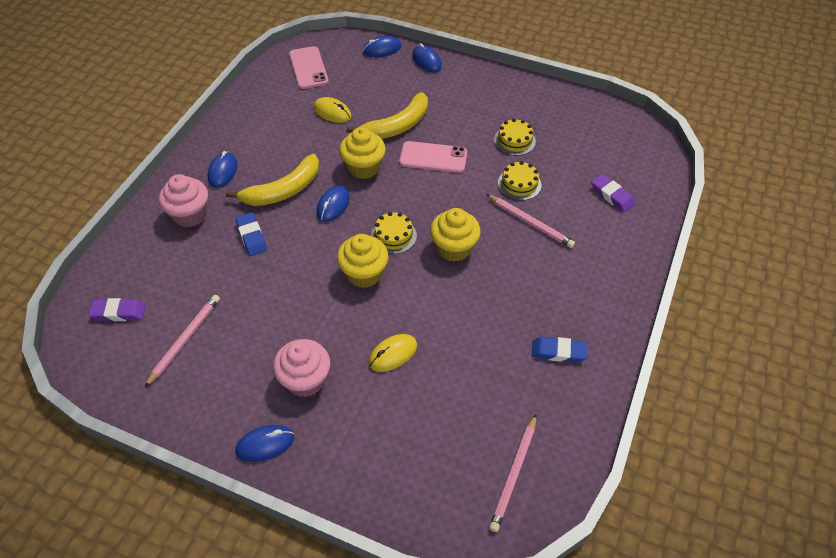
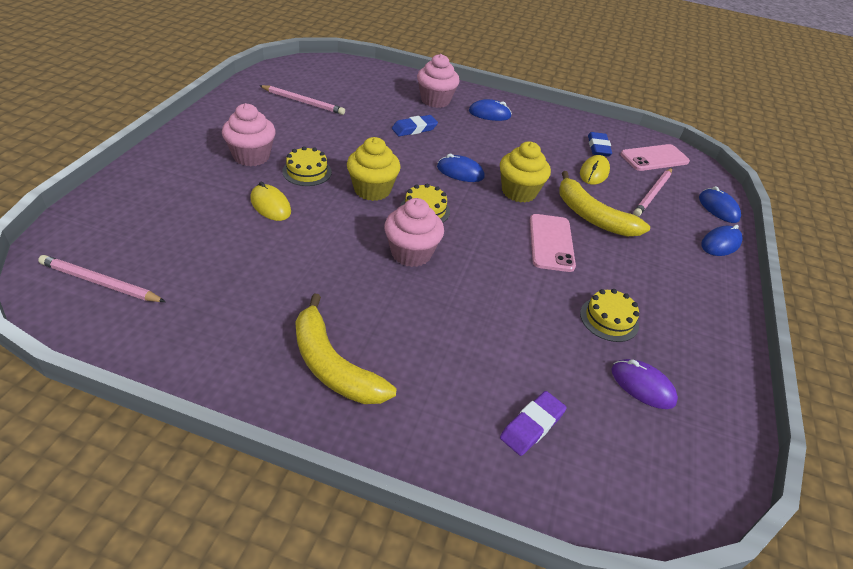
camera: 80 degrees right, 10 degrees down
(119, 312) = (333, 76): purple eraser -> none
(265, 444) = (192, 138): blue mouse -> none
(283, 190) = (474, 144): yellow banana -> yellow banana (333, 365)
(454, 248) = (411, 253): yellow cupcake -> pink cupcake
(519, 184) = (528, 318): yellow cake -> yellow cake (307, 172)
(530, 222) = (461, 324): pink pencil -> pink pencil (653, 194)
(558, 352) = (251, 334): blue eraser -> blue eraser (598, 147)
(571, 137) = (642, 386): none -> purple mouse

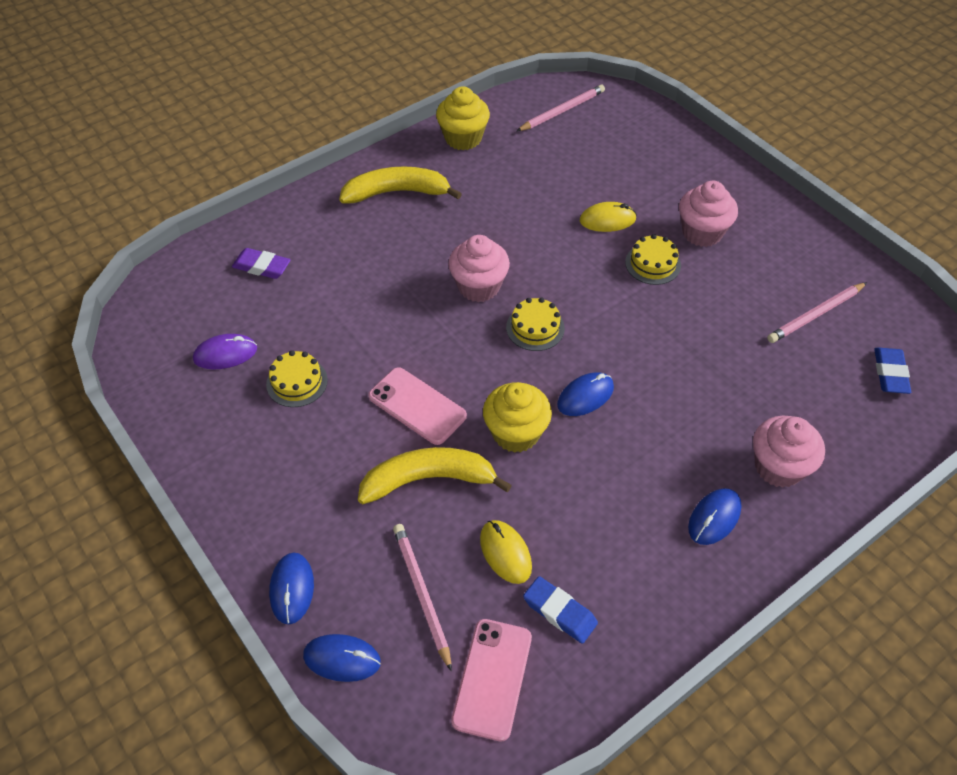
camera: 130 degrees right, 10 degrees up
(372, 190) = (593, 301): yellow cupcake -> yellow cupcake (463, 138)
(414, 129) = (705, 400): blue eraser -> blue eraser (890, 373)
(532, 426) = (262, 267): purple eraser -> purple eraser turned 60 degrees counterclockwise

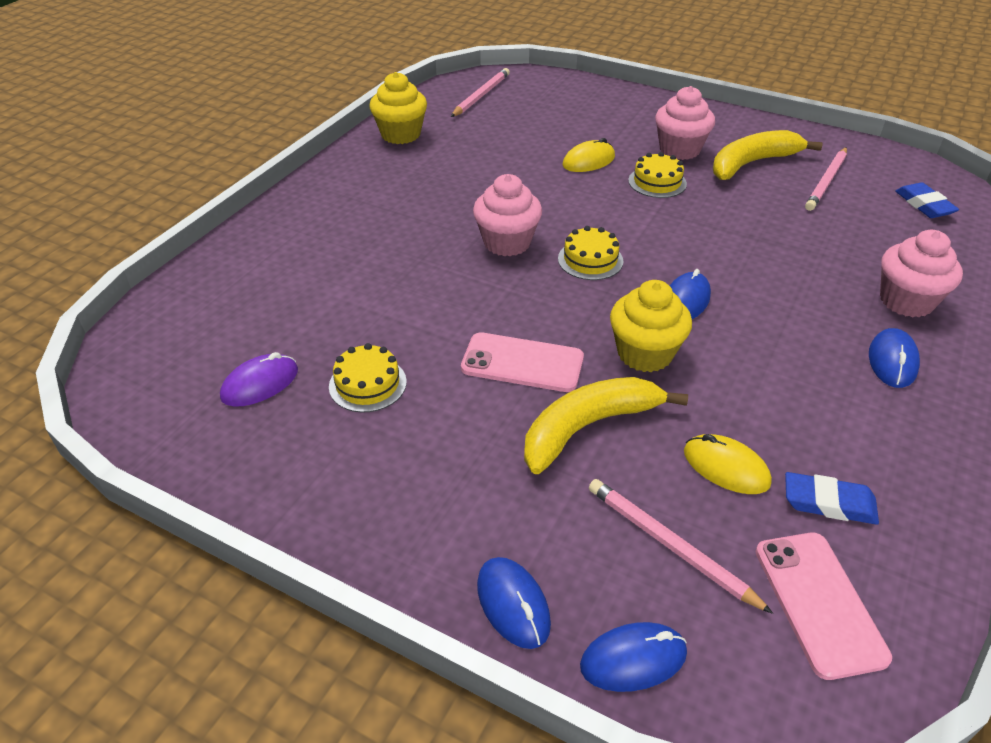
camera: 25 degrees left, 10 degrees down
(262, 267) = (252, 290): purple eraser -> none
(397, 192) = (363, 190): yellow banana -> yellow banana (752, 163)

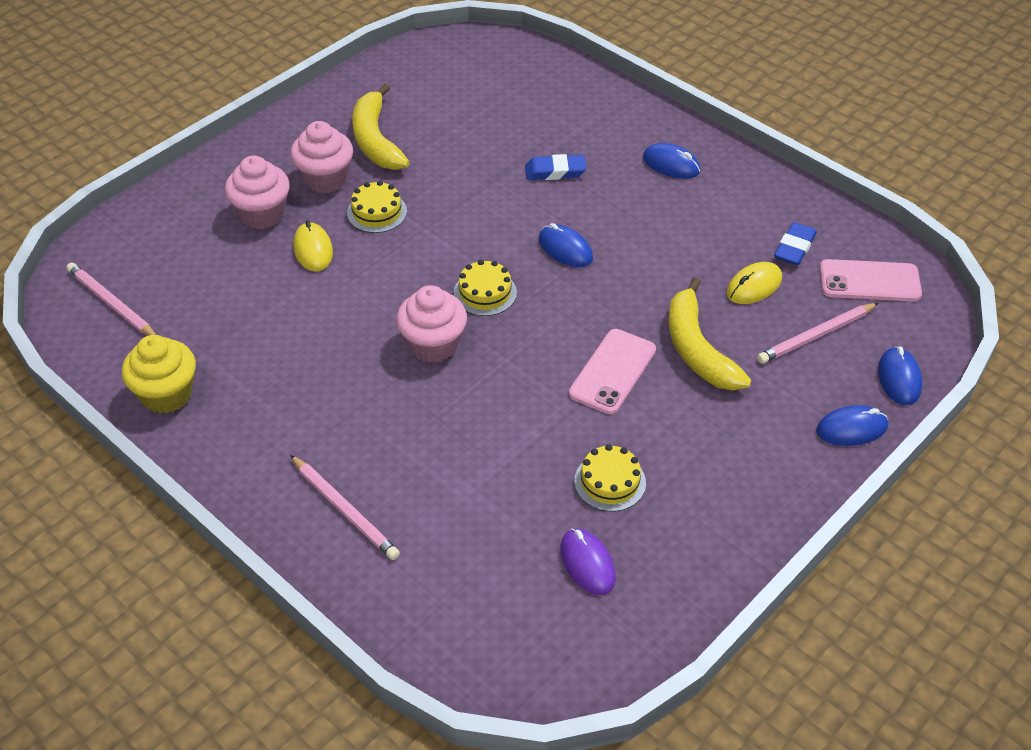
camera: 75 degrees left, 5 degrees up
(645, 353) = (623, 293): yellow cupcake -> none
(827, 181) = (428, 106): pink pencil -> pink pencil (345, 509)
(906, 301) = (607, 130): pink cupcake -> pink cupcake (262, 214)
(924, 205) = (489, 68): blue eraser -> blue eraser (555, 171)

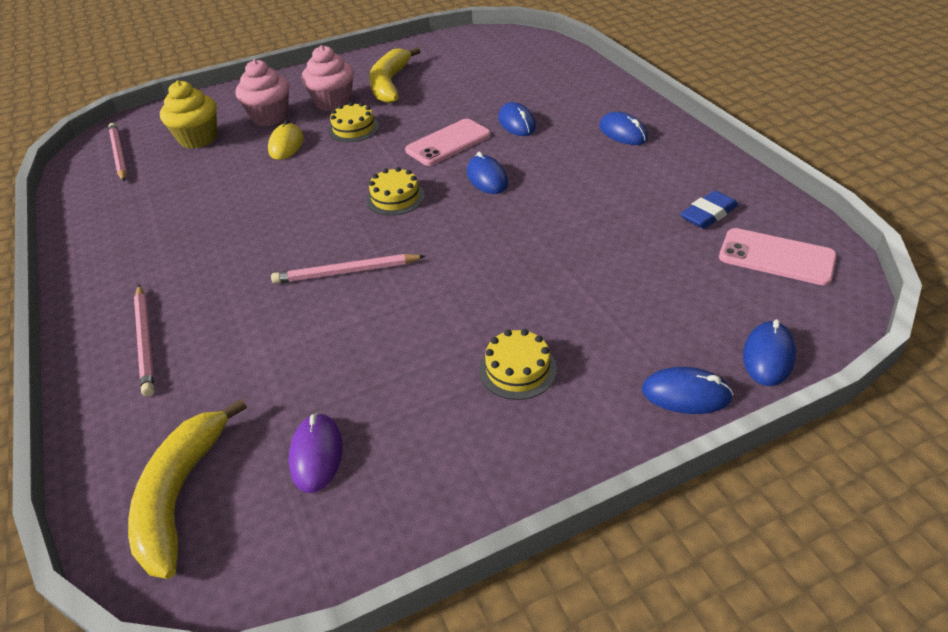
camera: 25 degrees right, 5 degrees down
(167, 394) = (97, 221): yellow cupcake -> yellow cupcake (198, 138)
(433, 345) = (323, 227): pink cupcake -> none
(555, 171) = (516, 123): blue eraser -> blue mouse
(610, 482) = (394, 380): yellow cake -> yellow cake (517, 369)
(613, 372) = (464, 282): pink phone -> pink phone (448, 143)
(697, 349) = (559, 280): yellow banana -> yellow banana (181, 494)
(754, 286) = (648, 238): yellow mouse -> none
(816, 336) = (691, 294): pink pencil -> pink pencil (346, 272)

